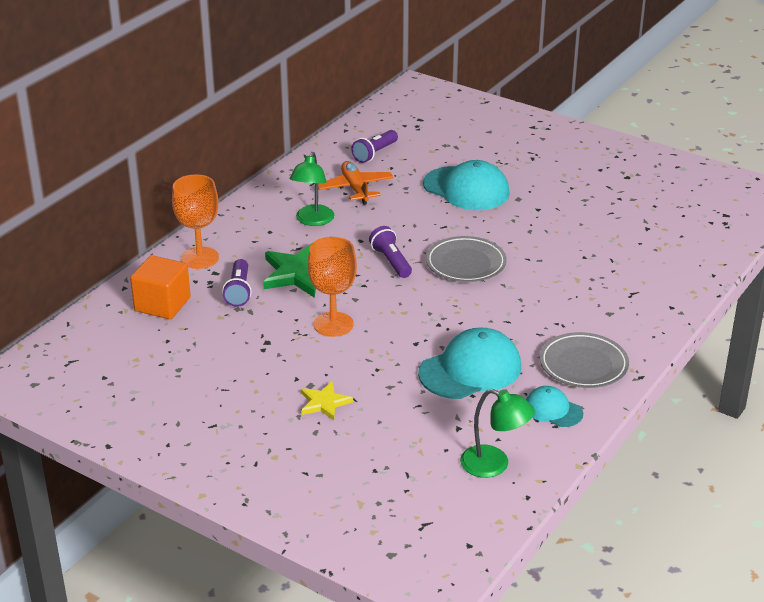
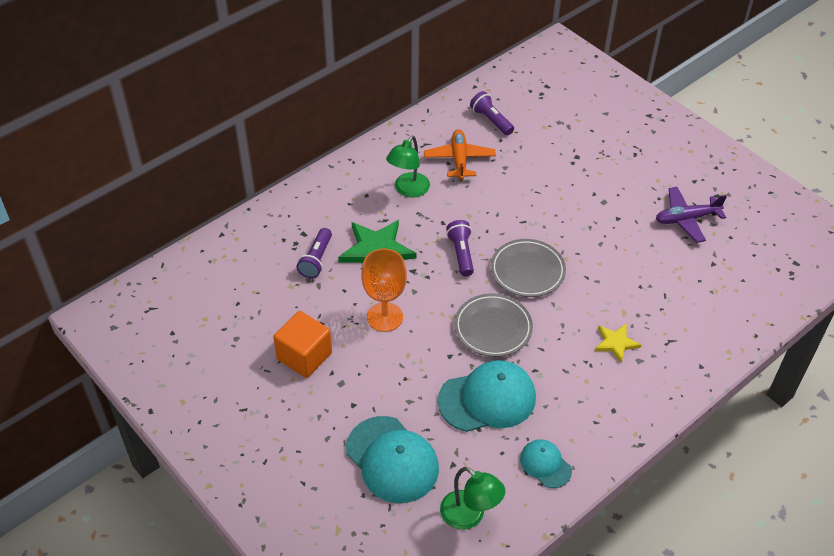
camera: 15 degrees right, 15 degrees up
(162, 304) = (247, 261): orange cube -> orange cube (304, 356)
(200, 258) = (296, 214): orange goblet -> none
(324, 403) = (346, 407): yellow star -> yellow star (615, 343)
(374, 153) = (491, 120): purple flashlight -> purple flashlight turned 90 degrees clockwise
(466, 189) = (560, 180): turquoise cap -> turquoise cap (392, 459)
(583, 365) = (592, 417): grey plate -> grey plate (493, 328)
(606, 199) = (686, 219): none -> purple plane

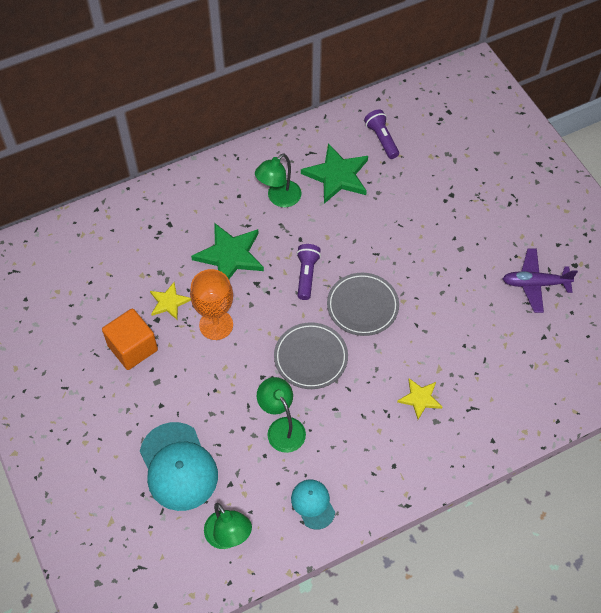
camera: 15 degrees right, 10 degrees up
(316, 260) = (172, 253): purple flashlight -> none
(328, 306) = (169, 302): none -> yellow star
(459, 159) = (337, 175): orange plane -> green star
(487, 399) = (282, 427): turquoise cap -> green lamp

